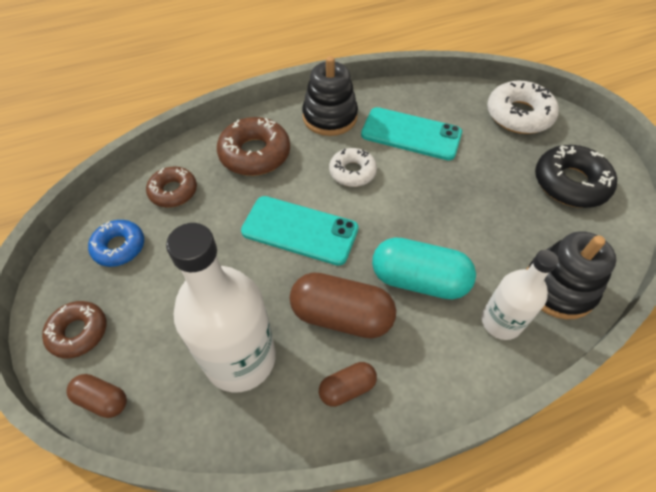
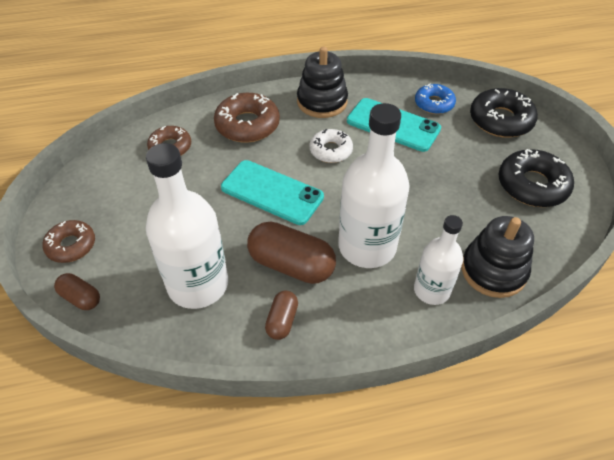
camera: 10 degrees right, 5 degrees down
(119, 247) = (116, 185): blue donut -> blue donut (434, 104)
(347, 388) = (282, 321): brown capsule -> brown capsule turned 60 degrees counterclockwise
(419, 280) = (367, 246): turquoise capsule -> white bottle
(519, 115) = (501, 120): white donut -> black donut

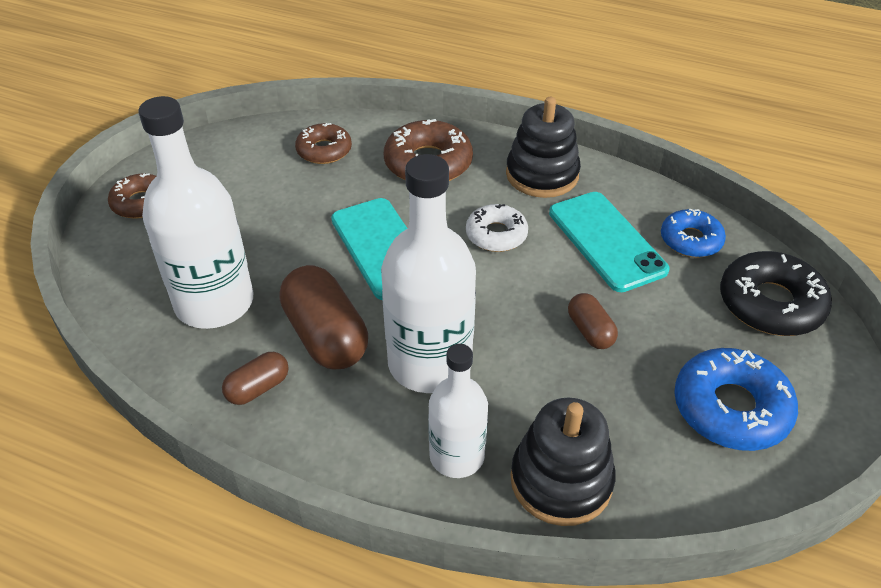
camera: 35 degrees right, 5 degrees down
(81, 298) = (102, 256): brown capsule -> brown capsule (590, 331)
(532, 185) = (731, 408): black donut -> blue donut

